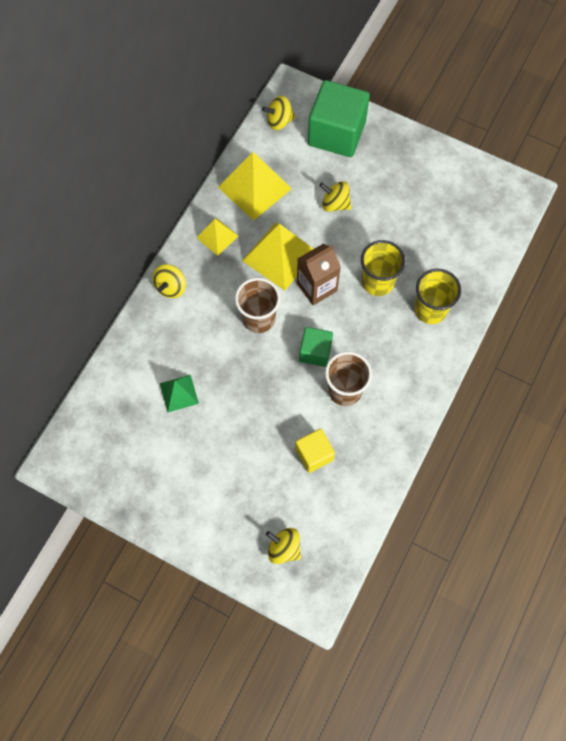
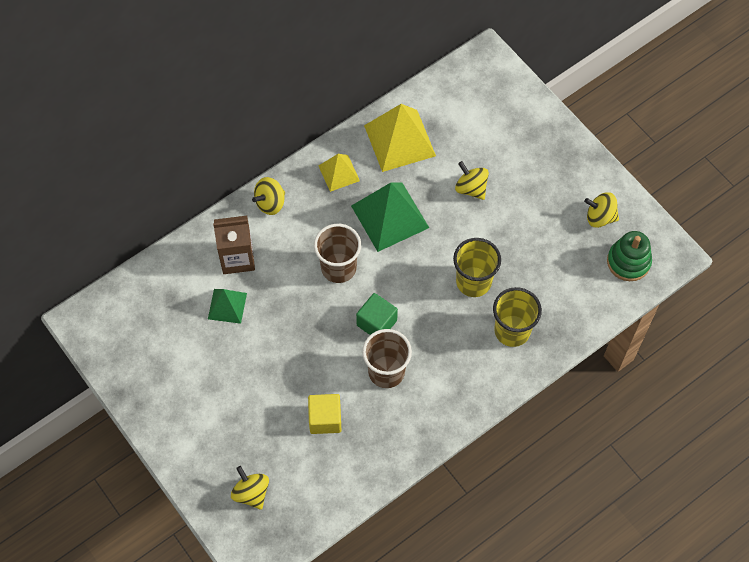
camera: 25 degrees right, 5 degrees down
(279, 121) = (457, 85): yellow spinning top -> yellow spinning top (600, 217)
(279, 256) = (389, 216): yellow pyramid -> green pyramid
(317, 287) = (410, 261): brown carton -> brown carton (237, 258)
(336, 133) = (509, 119): green cube -> none
(493, 212) = (628, 262): none -> green stacking toy

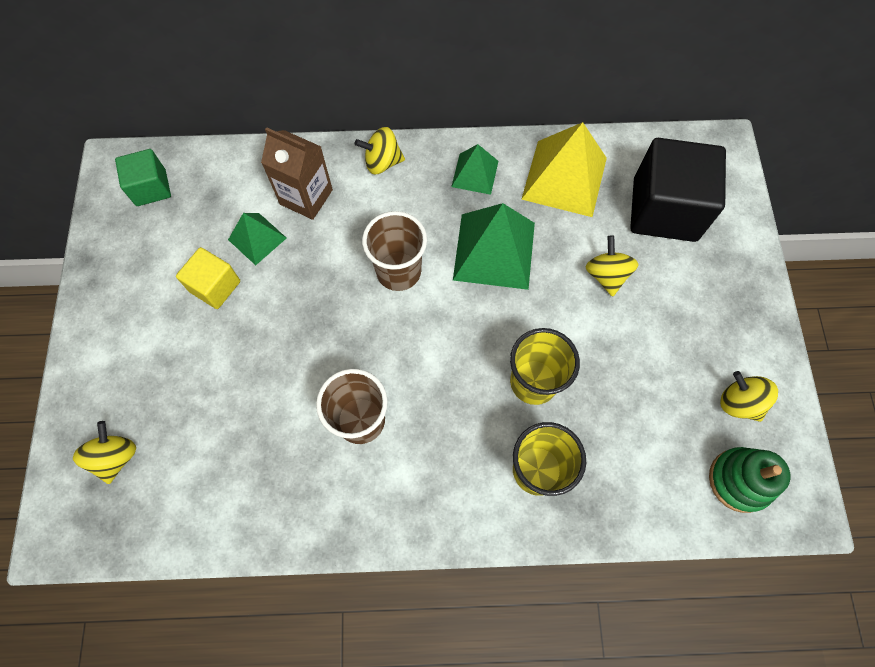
camera: 35 degrees right, 5 degrees up
(325, 419) = (255, 428): yellow cube -> yellow cube (215, 286)
(339, 173) = (475, 173): yellow pyramid -> green pyramid
(376, 323) = (392, 357): green cube -> green cube (151, 188)
(477, 123) = (664, 209): none -> black cube

